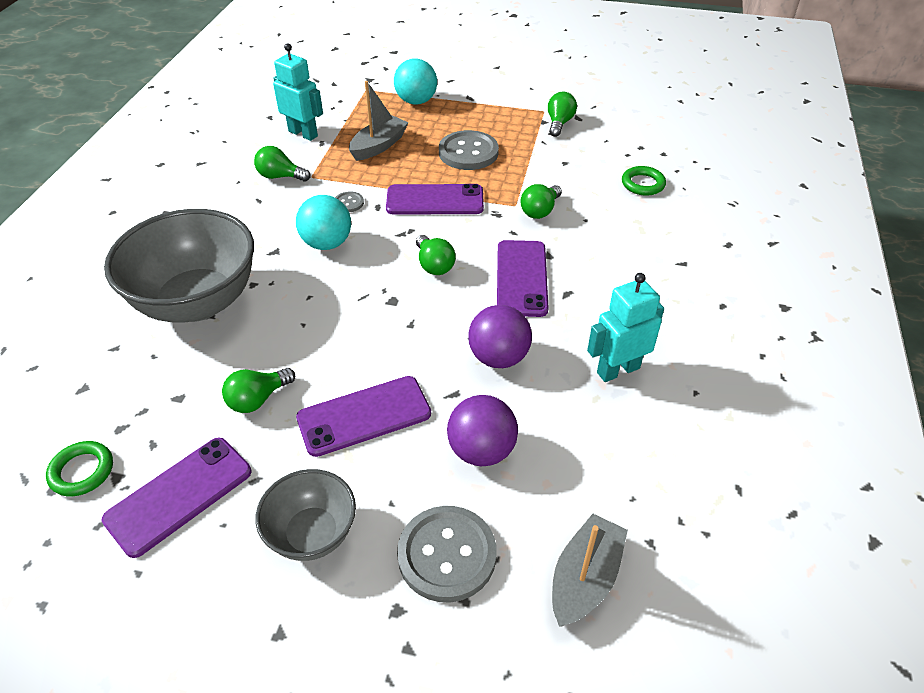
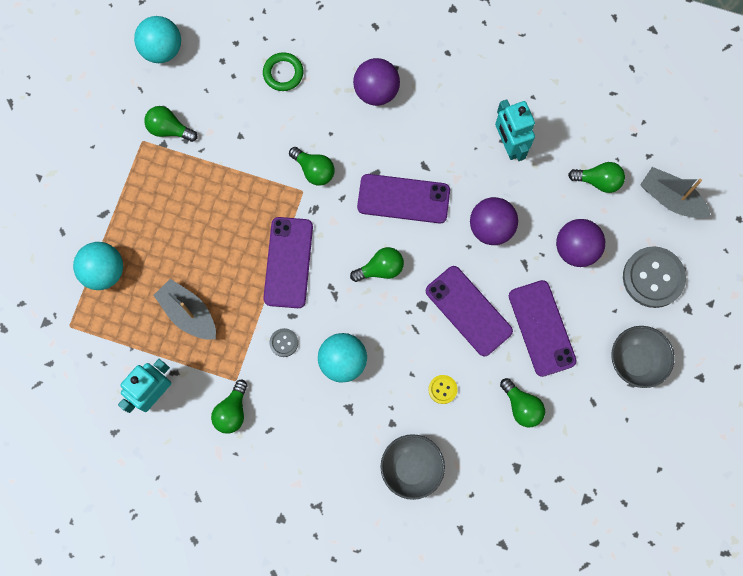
camera: 85 degrees left, 30 degrees up
(82, 471) = (581, 525): green ring -> none
(179, 495) = (603, 452): purple phone -> purple phone (468, 311)
(197, 302) = (411, 468): grey bowl -> grey bowl, size x0.54
(288, 323) = (442, 389): none -> yellow button
(468, 152) = (211, 225): grey button -> none
(591, 474) = (598, 181): none -> green light bulb
(637, 114) = (162, 49): none -> turquoise ball
(648, 249) = (376, 91): none -> purple ball

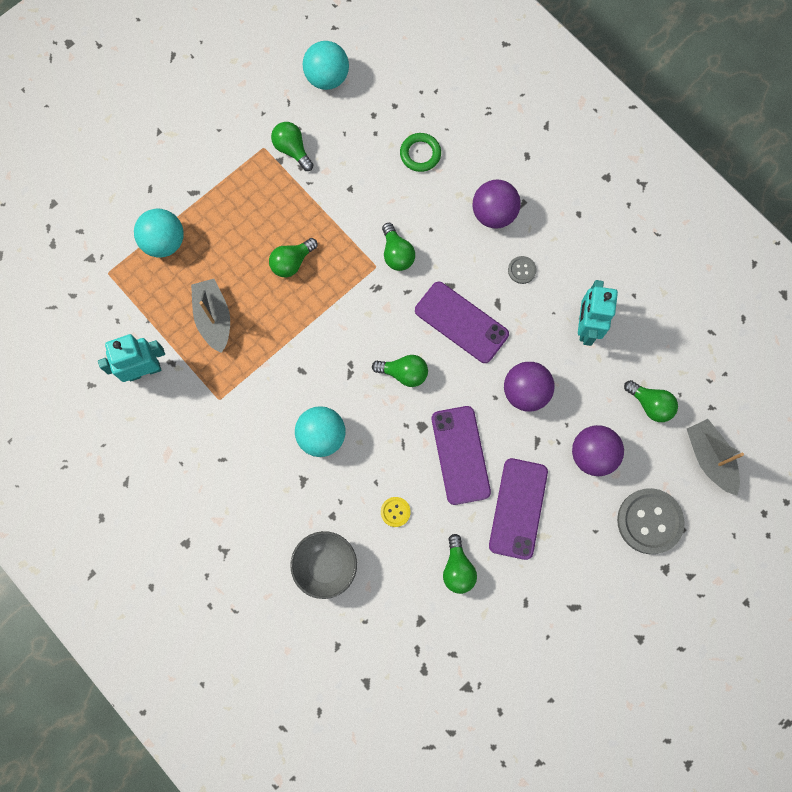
camera: 30 degrees right, 0 degrees up
(232, 411) = (200, 424): green light bulb -> green light bulb (292, 262)
(284, 343) = (280, 390): grey button -> grey button (522, 270)
(288, 262) = (326, 322): purple phone -> none
(636, 361) = (588, 588): grey bowl -> none

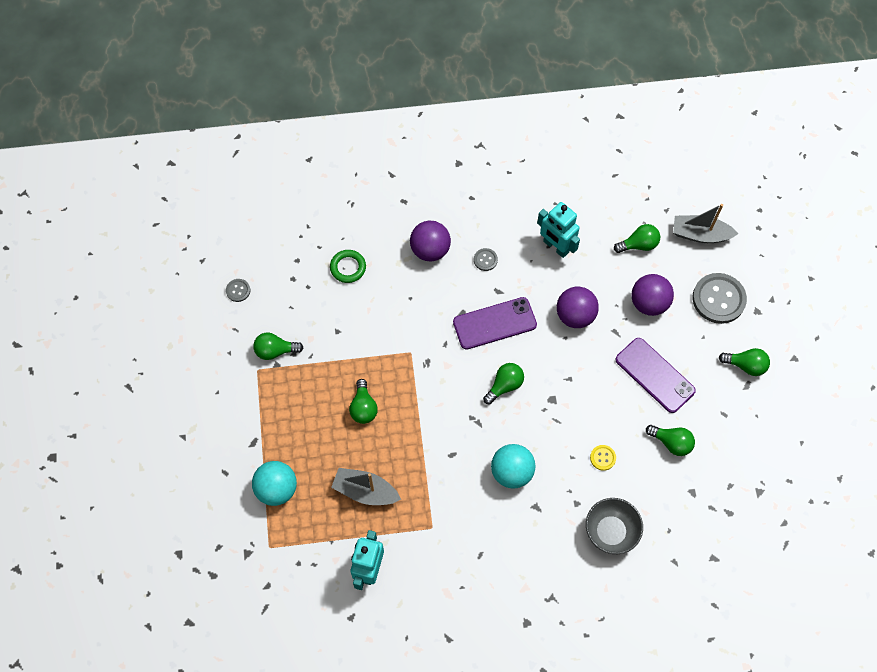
camera: 55 degrees left, 10 degrees down
(327, 78) = (238, 290): turquoise ball -> grey button
(397, 254) = (411, 332): green light bulb -> green light bulb (745, 365)
(460, 455) = (591, 387): purple phone -> none

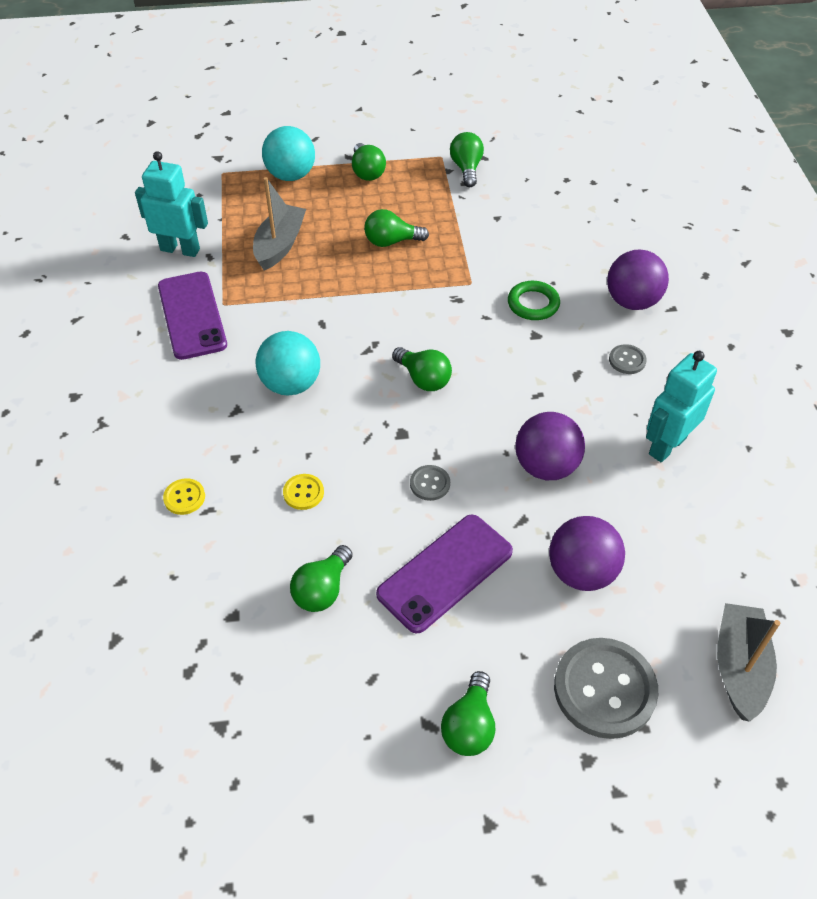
camera: 90 degrees right, 15 degrees down
(238, 290) = (543, 138): grey button -> grey button (430, 484)
(348, 267) = (590, 224): green ring -> green ring (533, 304)
(494, 323) = (522, 369): purple phone -> purple phone (191, 315)
(610, 531) = (184, 497): grey bowl -> yellow button
(638, 245) = (695, 563): green light bulb -> green light bulb (367, 172)

